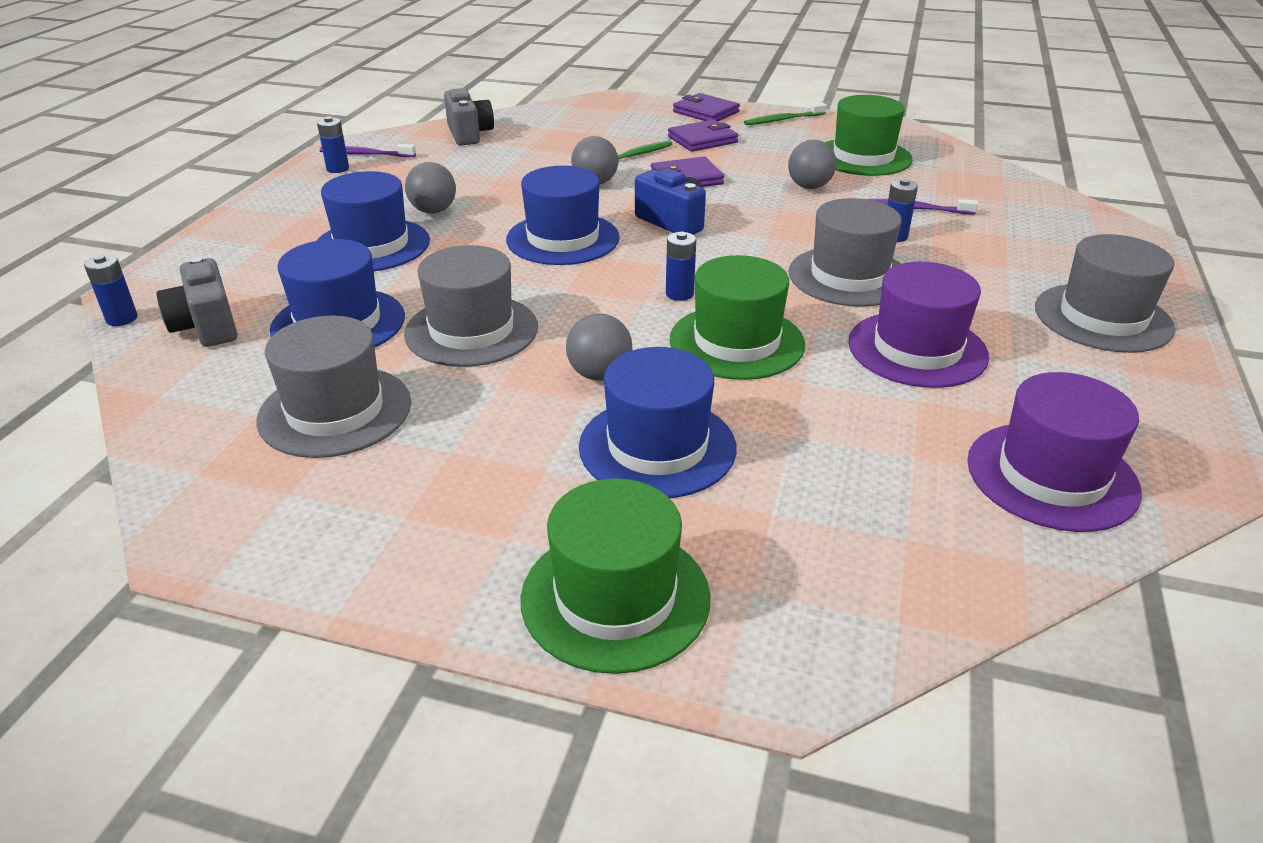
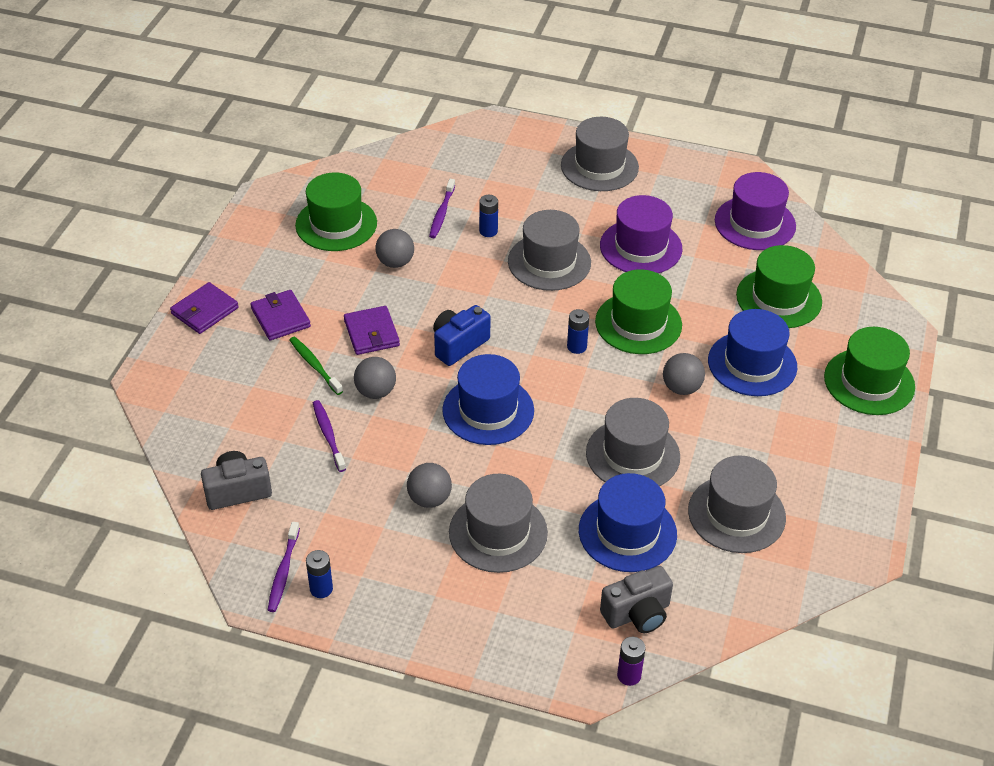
camera: 90 degrees left, 10 degrees up
(122, 319) = (629, 675): blue battery -> purple battery
(372, 245) = (498, 532): blue hat -> grey hat
(534, 165) = (328, 435): none -> purple toothbrush
(783, 120) = (237, 261): green toothbrush -> none
(837, 491) = (779, 298): none -> green hat

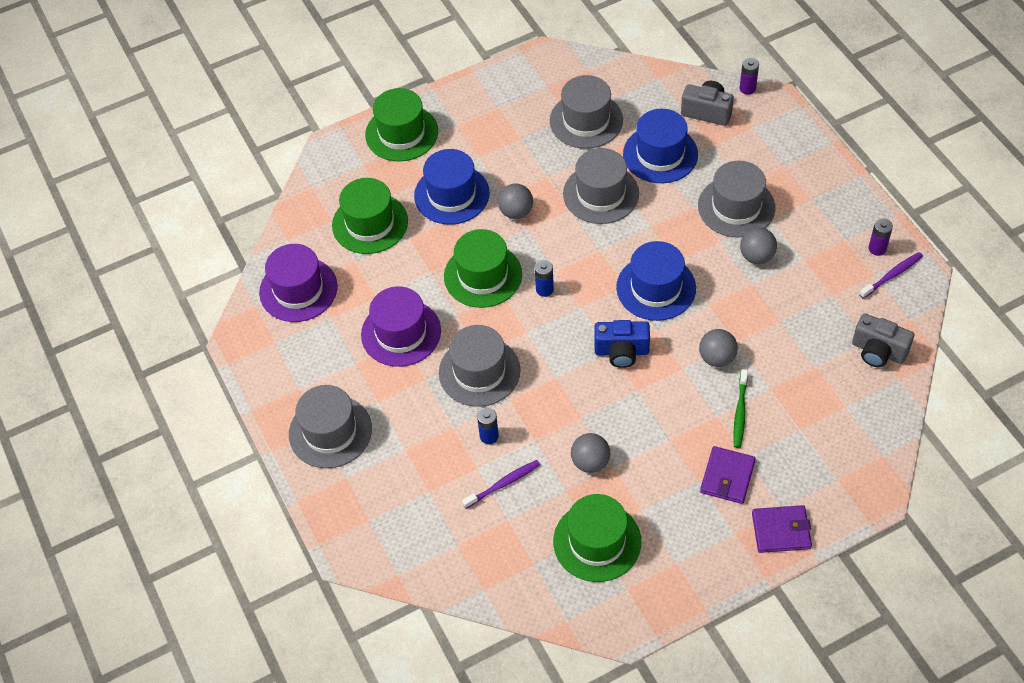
camera: 130 degrees left, 10 degrees up
(321, 589) = (877, 248): blue battery -> purple battery
(328, 435) = (781, 348): purple toothbrush -> none
(371, 333) = (673, 409): purple wallet -> none

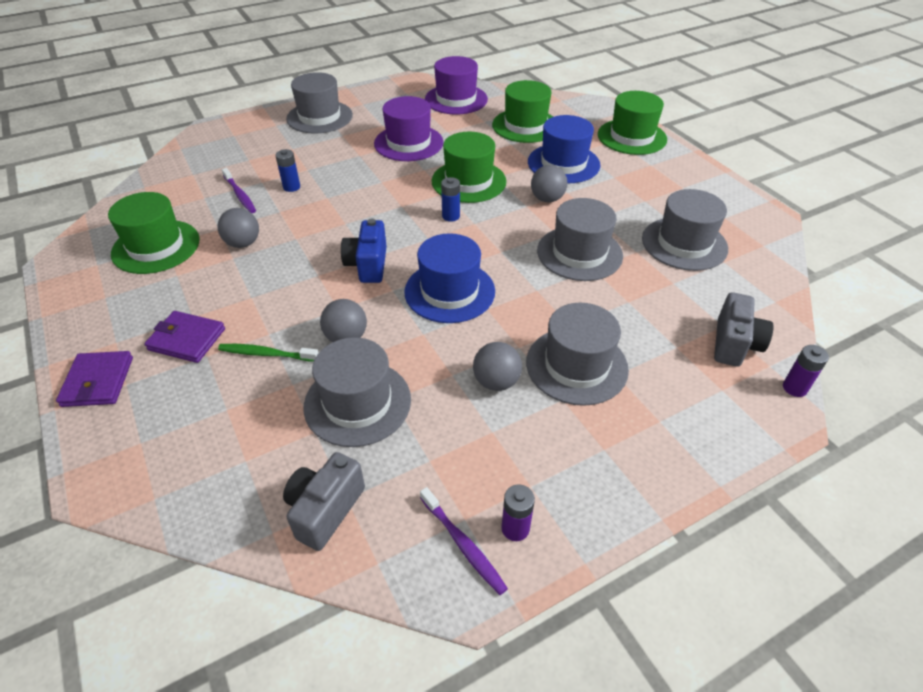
camera: 85 degrees right, 10 degrees down
(479, 371) = (361, 181): grey hat -> grey hat (357, 403)
(660, 154) = (649, 300): blue hat -> none

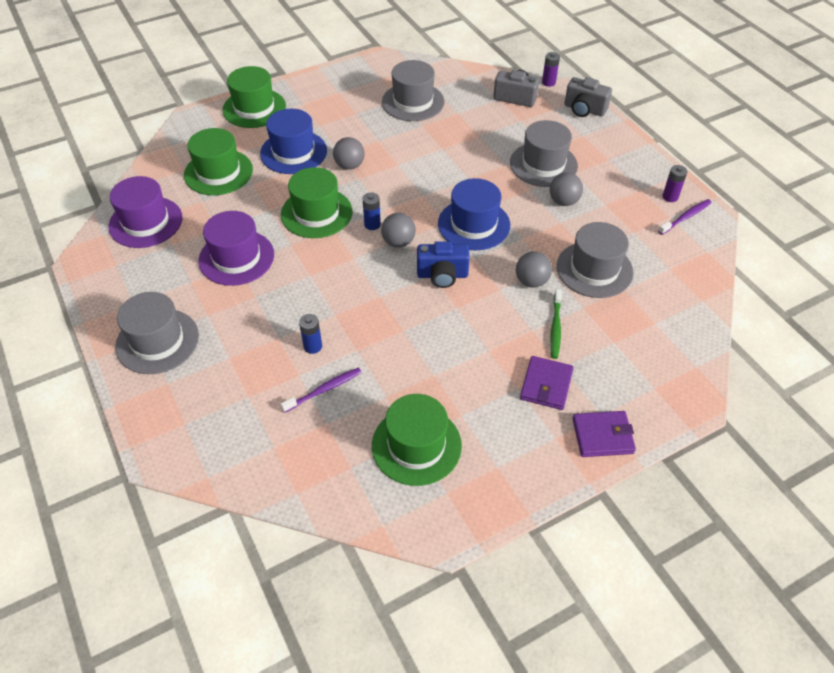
camera: 90 degrees left, 5 degrees up
(243, 243) = (411, 370): grey ball -> grey ball (398, 242)
(325, 510) = (681, 277): grey camera -> grey camera (584, 110)
(579, 253) = (424, 153): grey hat -> none

